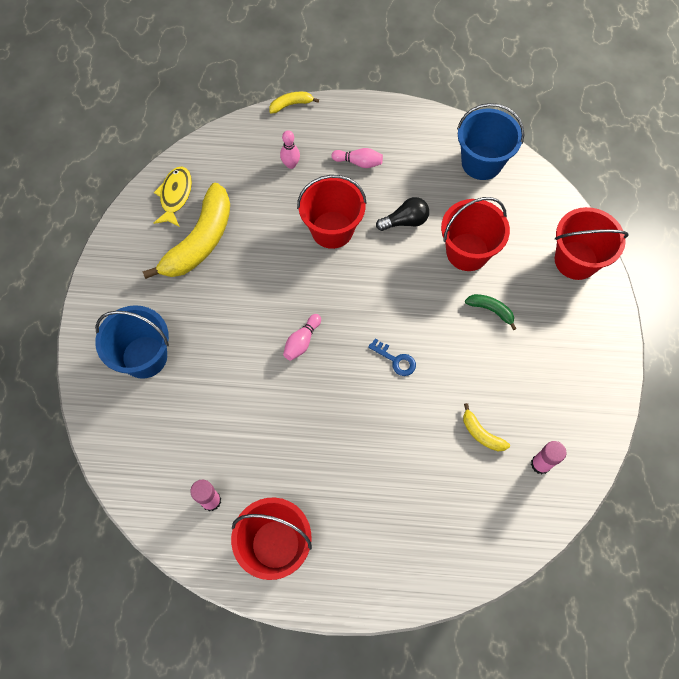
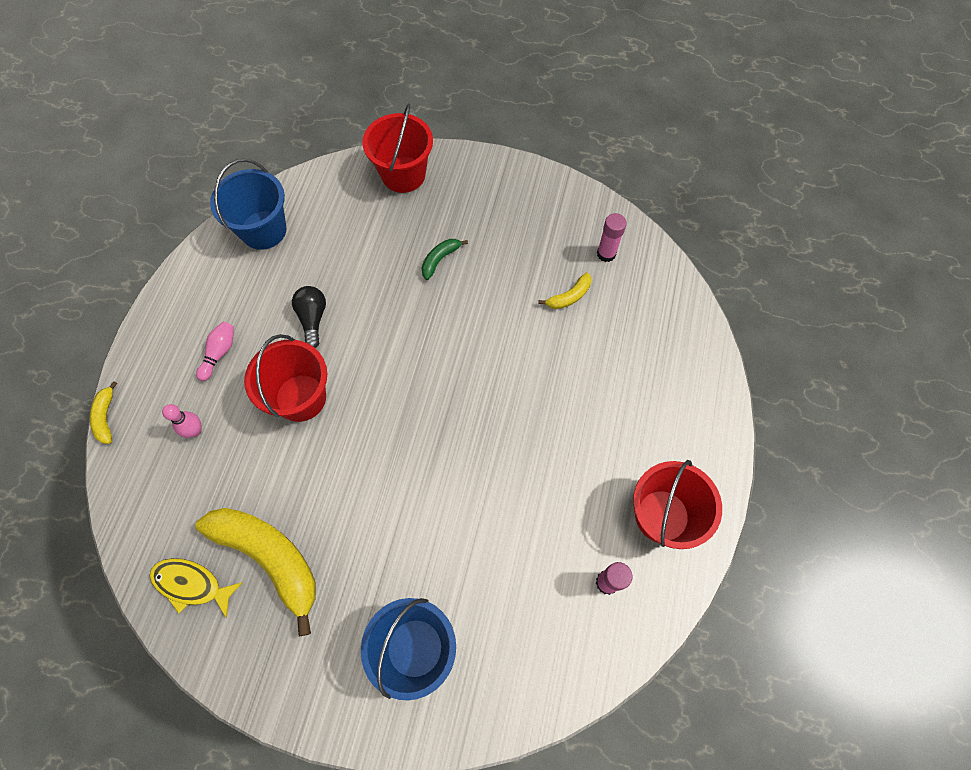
camera: 80 degrees left, 0 degrees up
(302, 341) = (435, 453): pink bowling pin -> none
(395, 360) = (476, 360): blue key -> none
(467, 252) = (368, 266): red bucket -> none

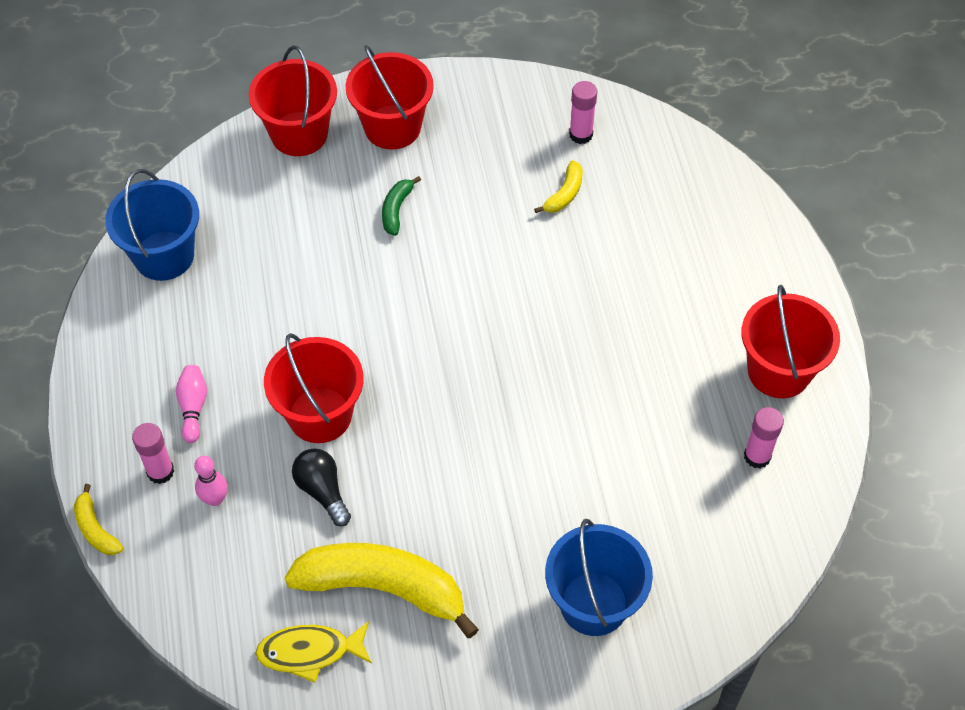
camera: 25 degrees left, 10 degrees down
(171, 393) = (160, 471): none -> pink glue stick
(313, 319) = (284, 328): black light bulb -> black light bulb (322, 491)
(471, 194) = (392, 127): none -> red bucket

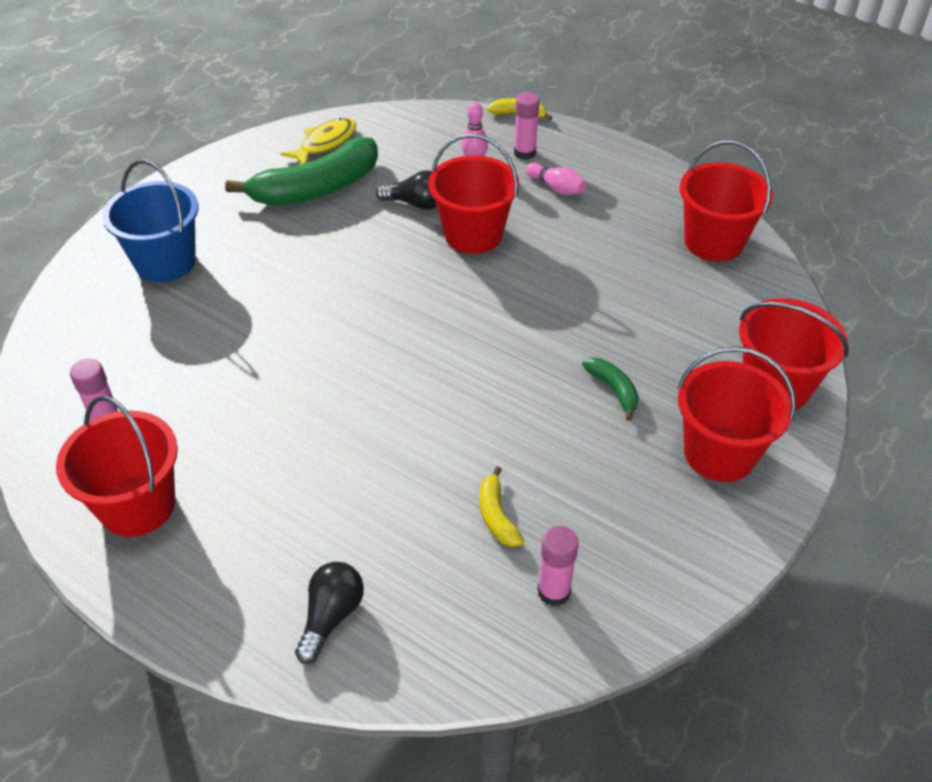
camera: 135 degrees right, 10 degrees down
(164, 256) = (714, 242): blue bucket -> red bucket
(383, 588) = (316, 189): yellow banana -> green banana
(715, 213) = (331, 617): none -> black light bulb

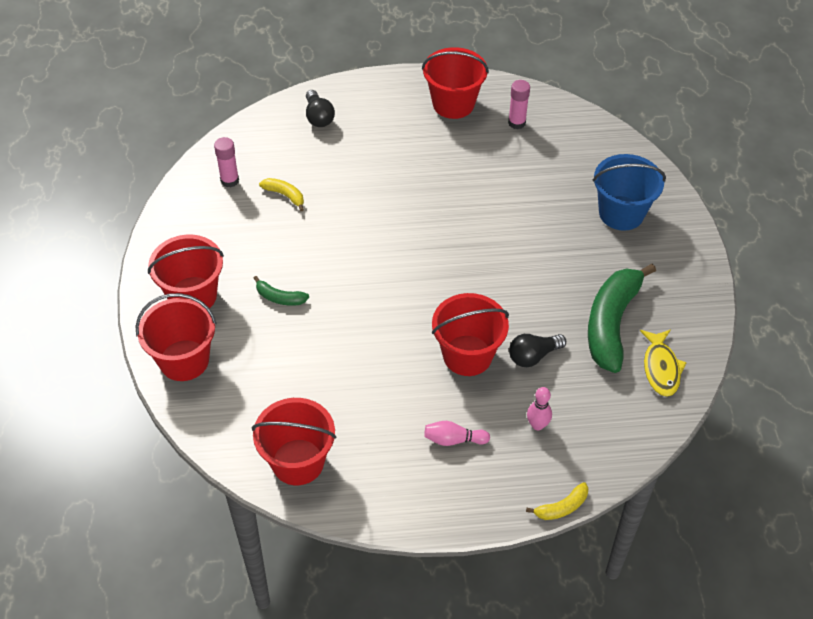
camera: 140 degrees right, 5 degrees up
(525, 153) = (511, 462): pink glue stick -> none

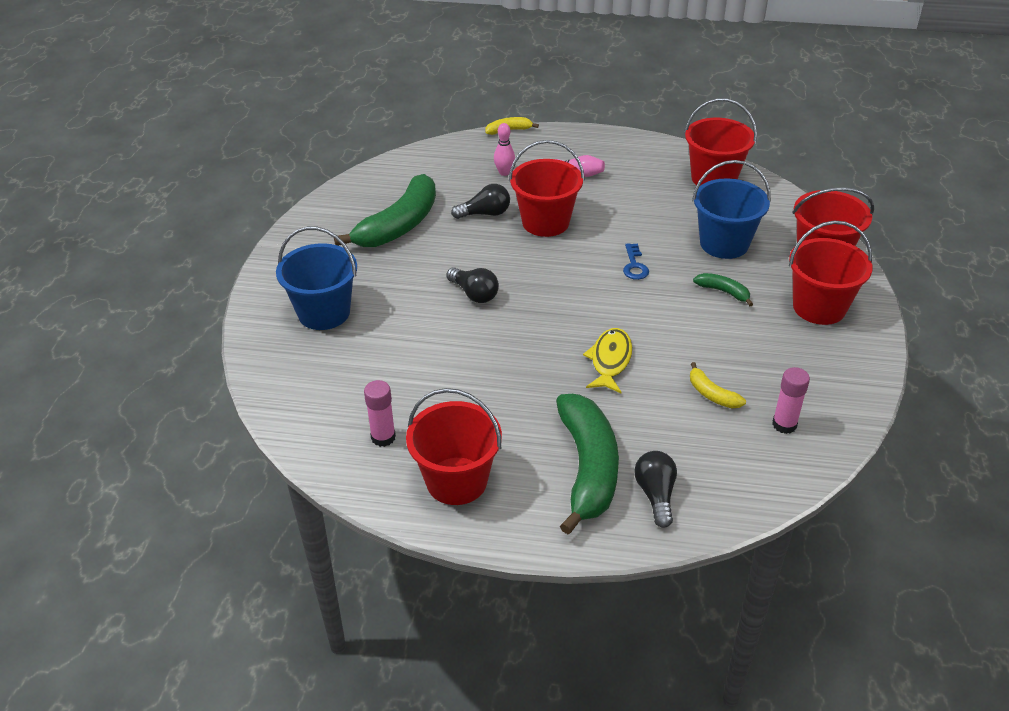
camera: 165 degrees left, 10 degrees down
(282, 359) = (724, 243): none -> blue bucket
(366, 314) = (634, 265): none -> blue key
(368, 126) = (587, 468): none -> green banana
(503, 255) = (474, 294): none -> black light bulb
(661, 368) = (377, 191): yellow fish -> yellow fish (610, 360)

